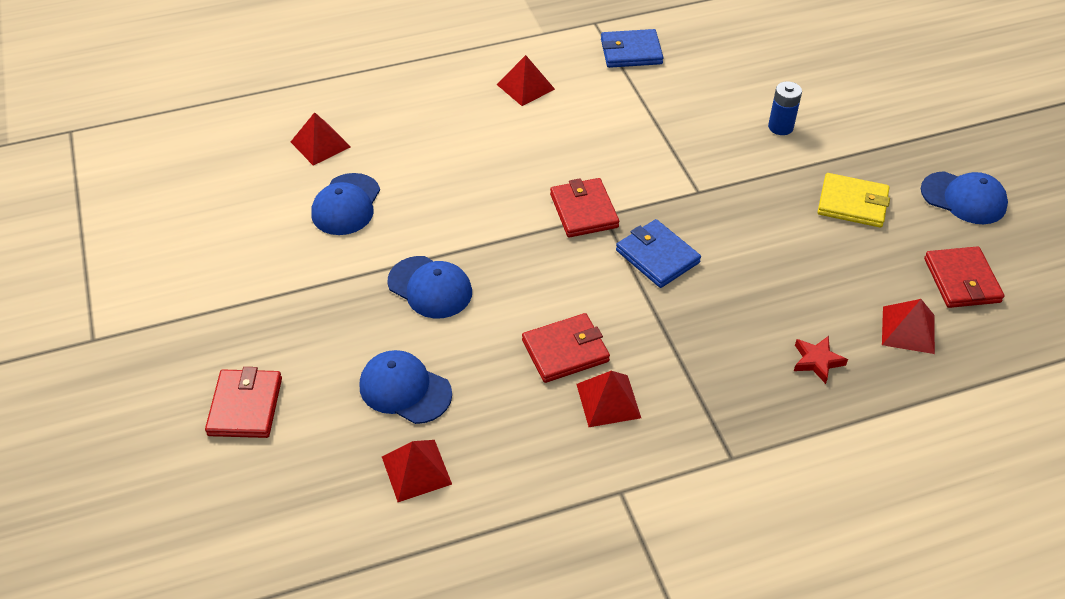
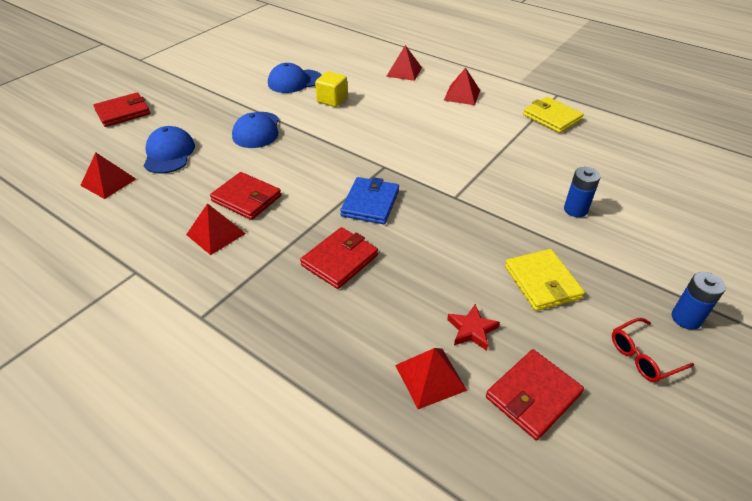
camera: 55 degrees right, 5 degrees down
(320, 144) = (332, 57): red pyramid -> red pyramid (404, 71)
(427, 192) = (332, 100): none -> yellow cube
(584, 211) = (379, 157): red wallet -> red wallet (340, 260)
(631, 52) = (552, 117): blue wallet -> yellow wallet
(817, 361) = (340, 328): red star -> red star (472, 330)
(944, 151) = (686, 318): none -> blue battery
(963, 198) = (643, 356): blue cap -> red glasses

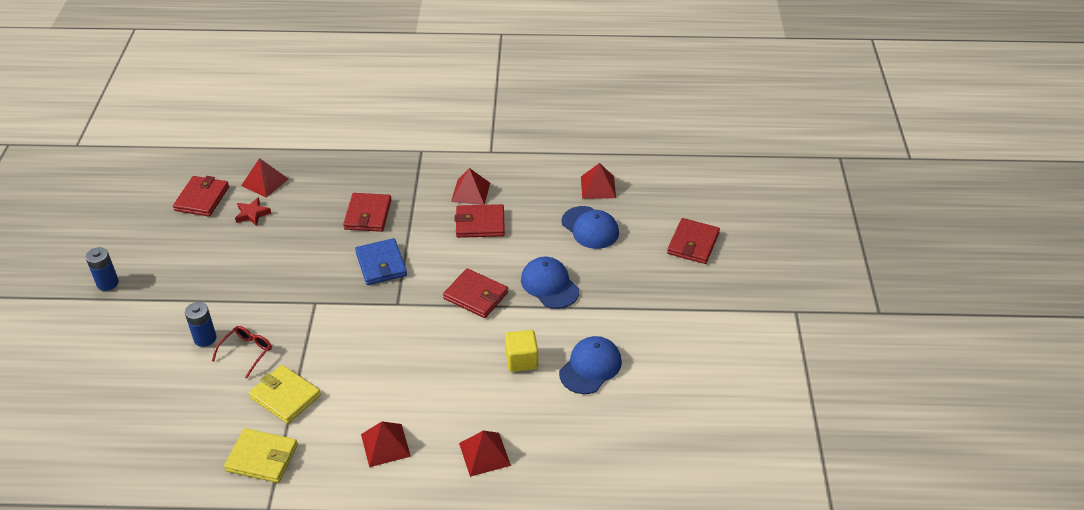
camera: 145 degrees right, 0 degrees up
(318, 146) = (476, 296): none -> red wallet
(542, 282) = (216, 263): yellow wallet -> yellow wallet (285, 396)
(643, 356) = (137, 246): red glasses -> red glasses (247, 352)

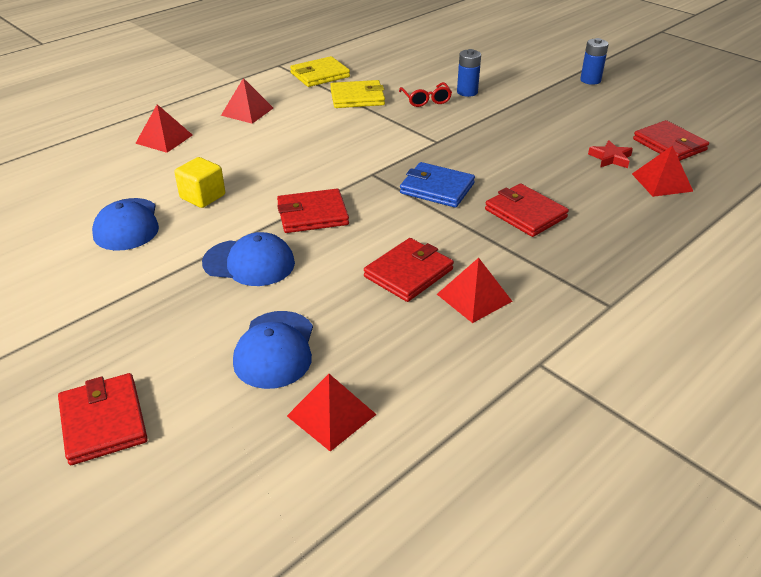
camera: 135 degrees right, 5 degrees down
(590, 228) = (275, 349): blue cap -> blue cap turned 90 degrees counterclockwise

